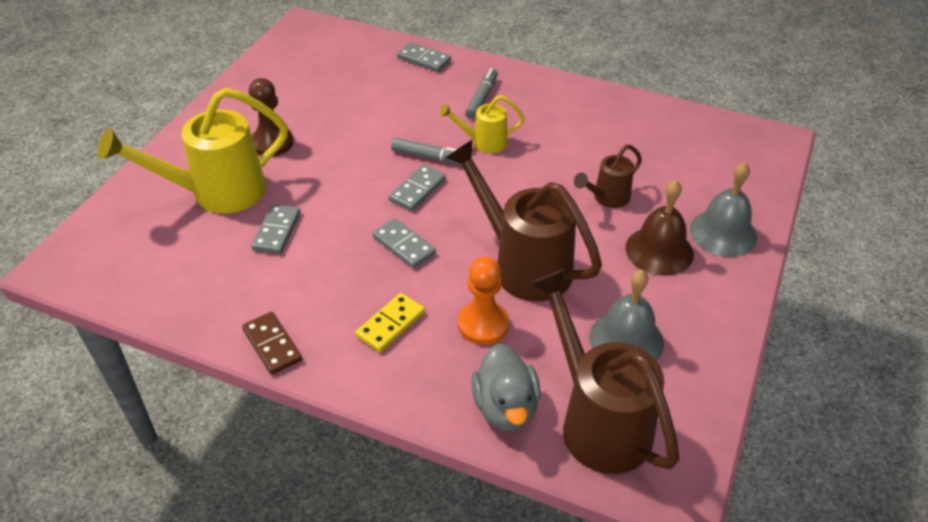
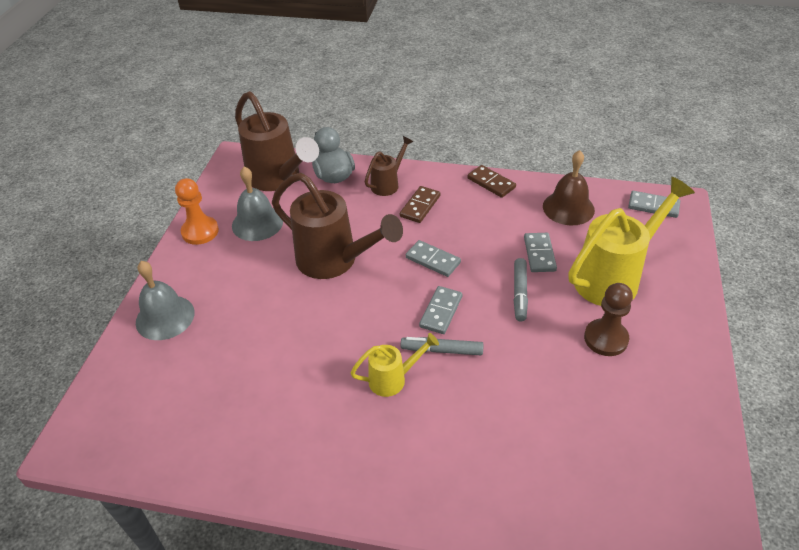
camera: 170 degrees right, 0 degrees up
(391, 324) = (420, 206): yellow domino -> brown domino
(424, 59) = (507, 511): grey domino -> grey domino (653, 206)
(482, 98) = (411, 448): grey marker -> grey marker (520, 293)
(483, 324) = (357, 216): orange pawn -> orange pawn (200, 231)
(607, 198) = (265, 334): brown watering can -> brown watering can (388, 184)
(659, 250) = (224, 291): brown bell -> brown bell (568, 208)

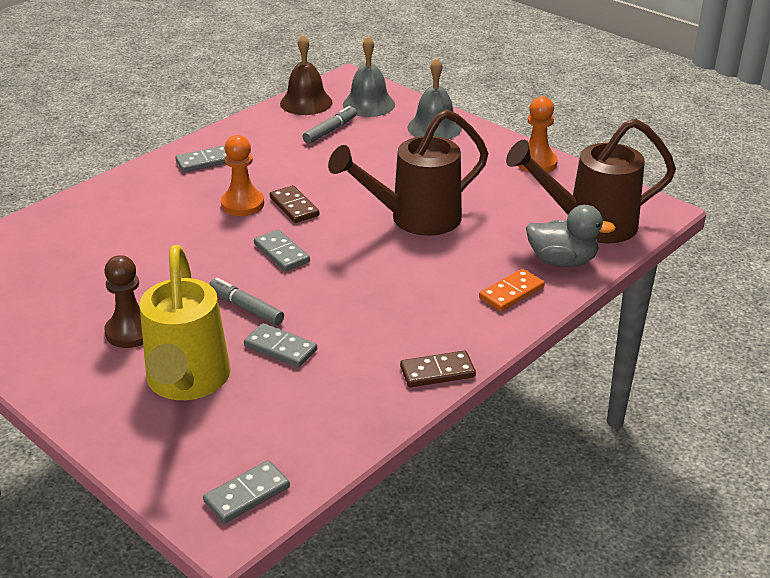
camera: 120 degrees right, 10 degrees down
(257, 223) = (520, 194): grey bell -> grey bell (368, 104)
(388, 184) = (511, 293): brown watering can -> orange domino
(393, 379) = (242, 204): yellow watering can -> orange pawn
(420, 206) = (447, 300): brown domino -> brown domino (294, 207)
(433, 260) = (352, 274): grey domino -> grey domino (205, 161)
(442, 350) = (239, 236): grey marker -> grey marker (330, 130)
(568, 208) = (326, 412): brown bell -> brown bell (306, 102)

